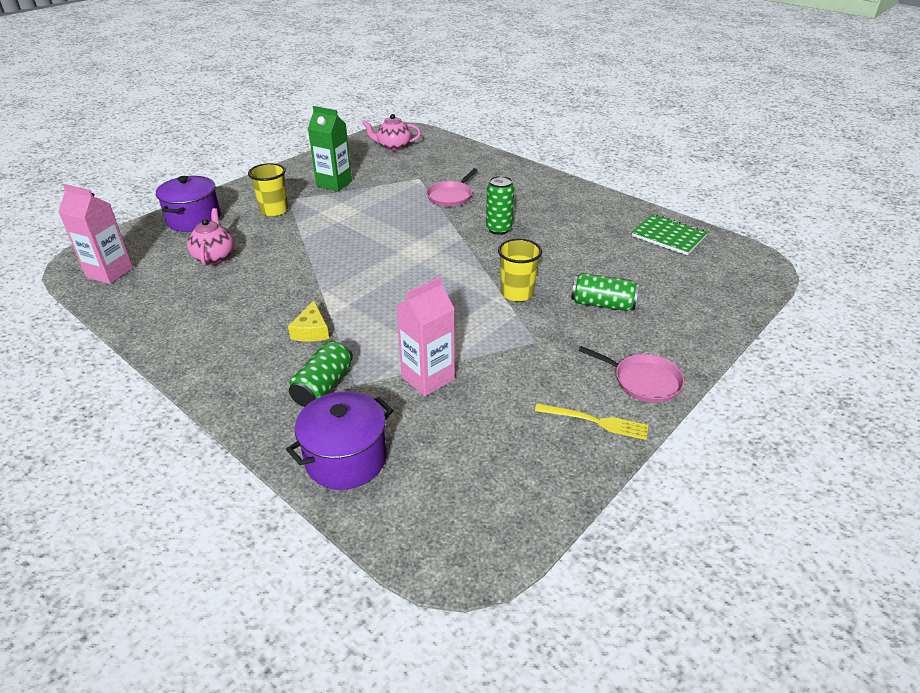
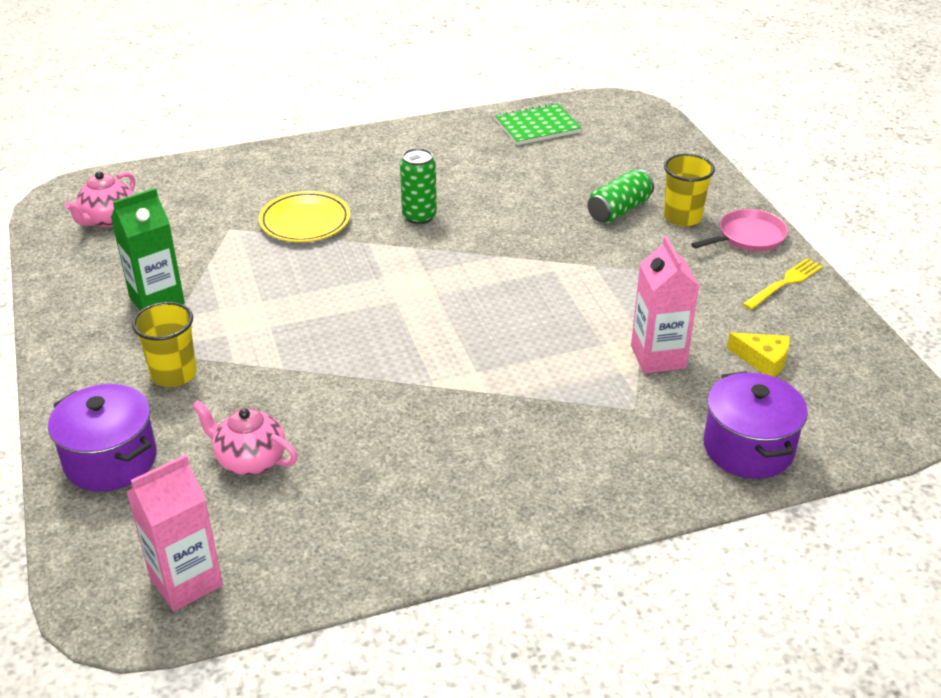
camera: 60 degrees left, 0 degrees up
(311, 331) = (508, 415): yellow cheese -> yellow cheese (763, 360)
(323, 386) = (620, 433): green can -> none
(451, 196) = (305, 221): pink pan -> yellow plate
(517, 293) = (557, 251): yellow cup -> yellow cup (682, 217)

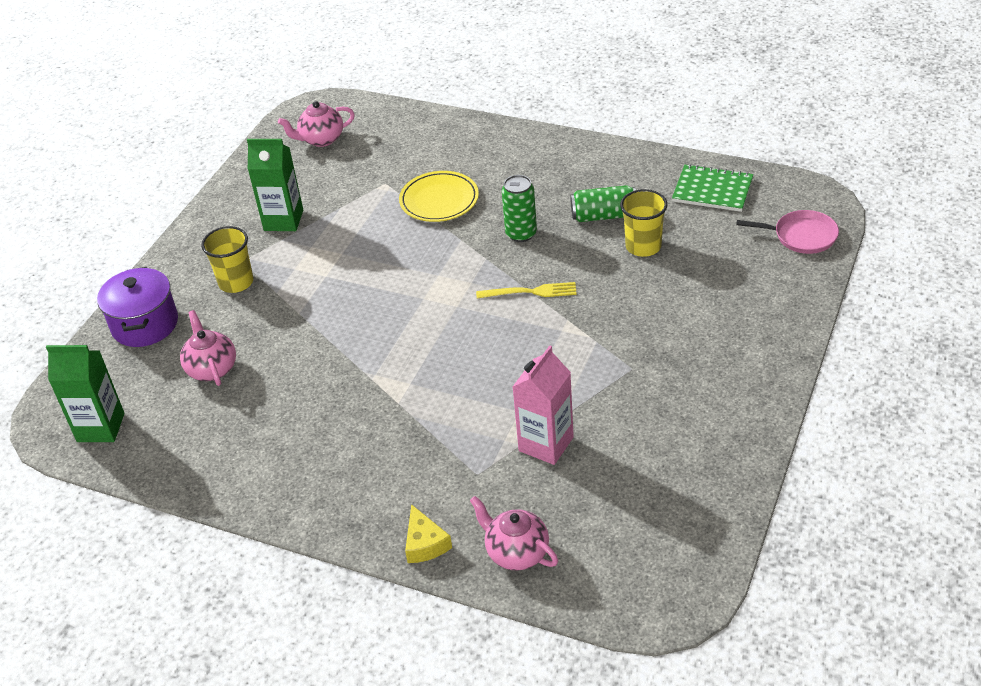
camera: 45 degrees right, 5 degrees up
(186, 581) = (101, 427): pink carton -> green carton
(619, 210) = (679, 302): green can -> green can (604, 215)
(682, 217) = (723, 334): yellow cup -> yellow cup (643, 246)
(748, 237) = (756, 381): pink pan -> pink pan (802, 236)
(748, 448) = (516, 552): purple pot -> pink teapot
(763, 360) = (621, 492): yellow cheese -> yellow cheese (425, 543)
(785, 282) = (730, 438): yellow fork -> yellow fork (531, 292)

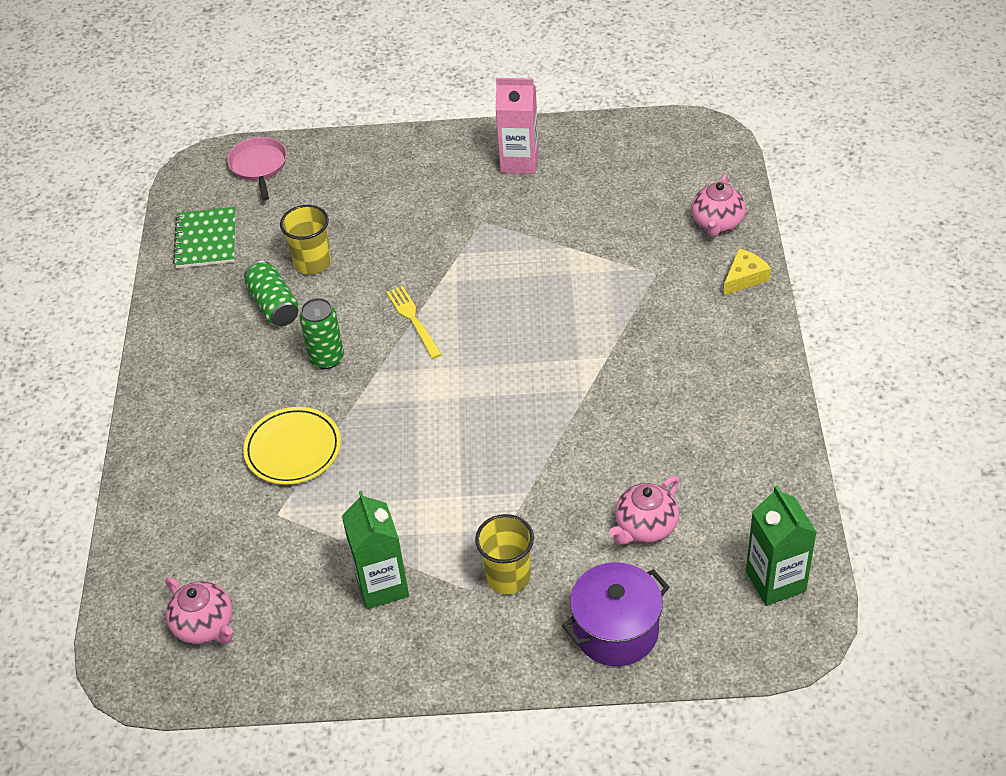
camera: 115 degrees left, 5 degrees up
(546, 444) = (598, 244): pink carton -> pink carton (519, 161)

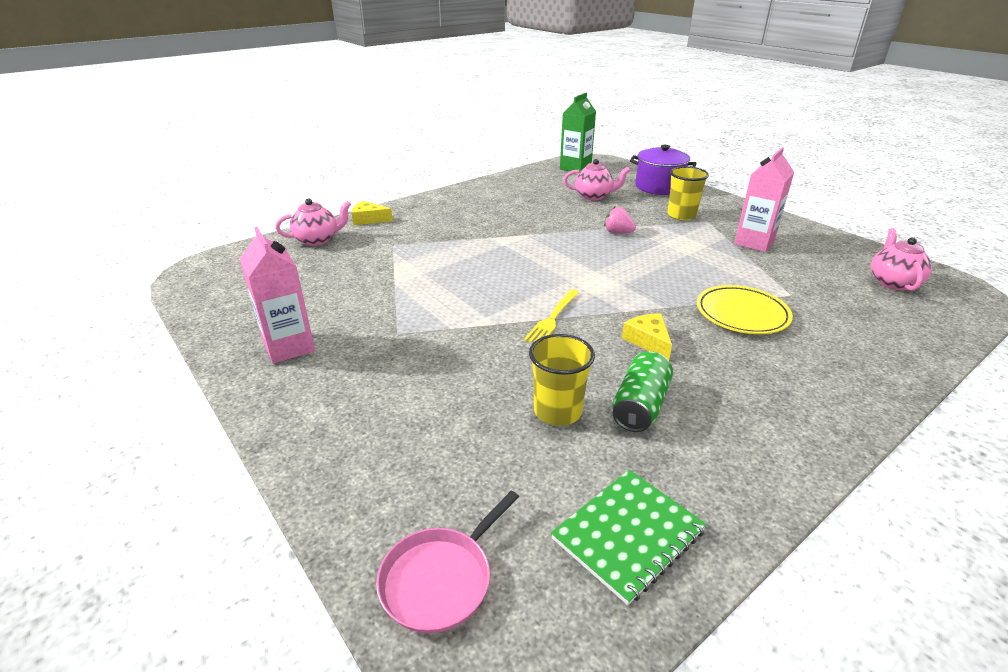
camera: 130 degrees left, 15 degrees down
(326, 358) = (648, 341): green can -> yellow cheese
(382, 585) = (754, 242): green carton -> pink carton
(520, 475) = (617, 232): none -> pink strawberry

